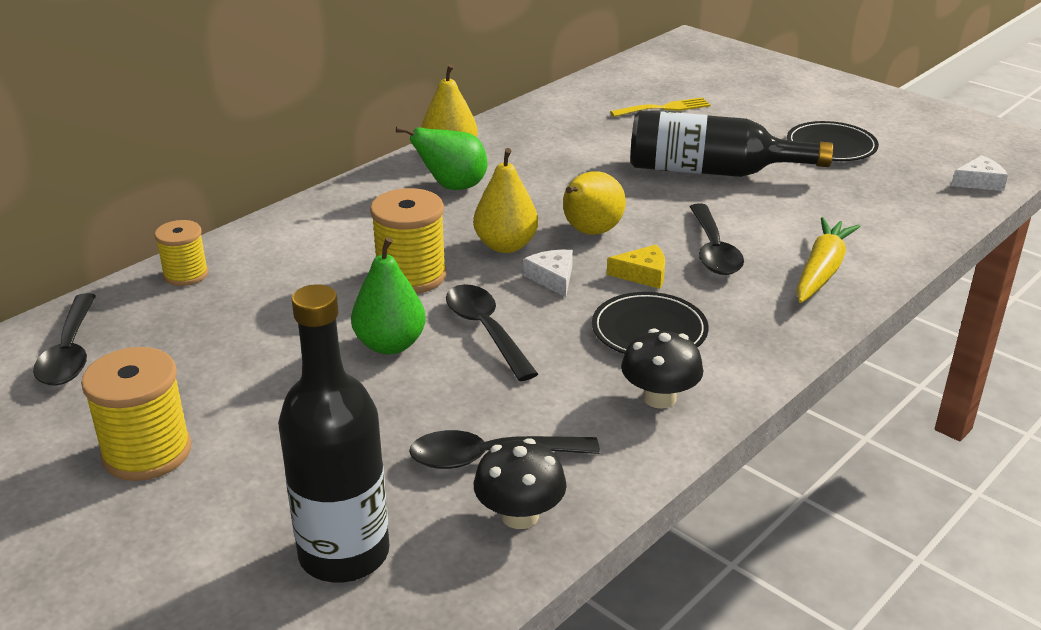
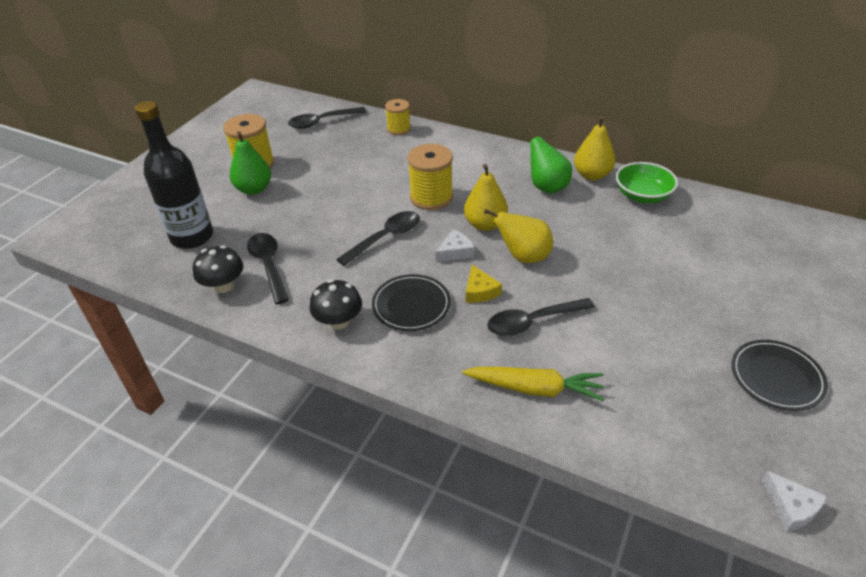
camera: 75 degrees right, 10 degrees up
(390, 345) = (359, 208): green pear -> green pear (254, 189)
(515, 135) = (642, 195): none -> green bowl
(664, 108) = (758, 260): yellow fork -> none
(711, 171) = (661, 304): black bottle -> none

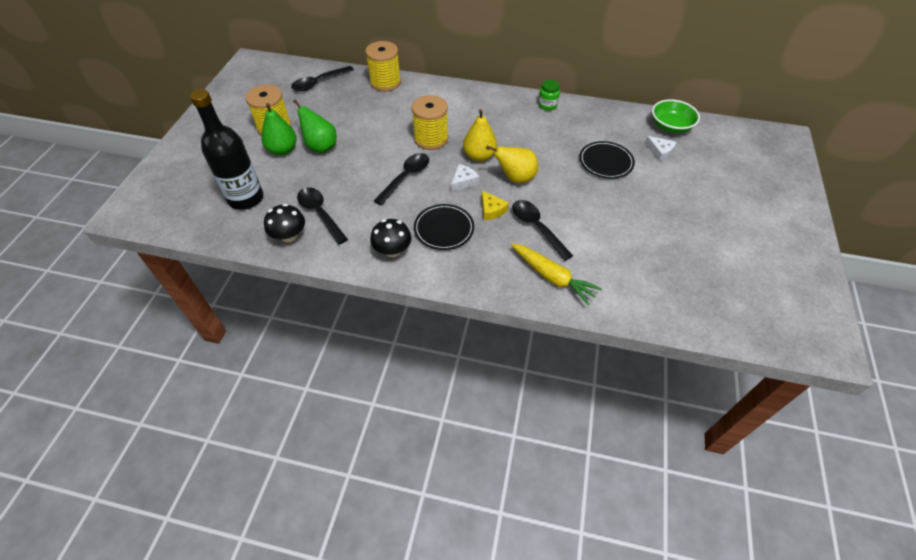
camera: 15 degrees left, 10 degrees up
(398, 129) = (385, 82): yellow spool -> yellow spool, size x1.59
(533, 322) = (536, 228): black spoon -> black spoon turned 90 degrees clockwise
(535, 388) = (552, 277): yellow carrot -> yellow carrot turned 45 degrees clockwise
(546, 187) = (516, 119): green pear -> green pear (321, 146)
(592, 175) = (547, 105): yellow pear -> green jar
(642, 195) = (588, 117): green bowl -> green bowl (670, 126)
(776, 377) = (708, 241): black plate -> black plate (606, 162)
(791, 507) = (735, 327): white cheese -> white cheese (659, 152)

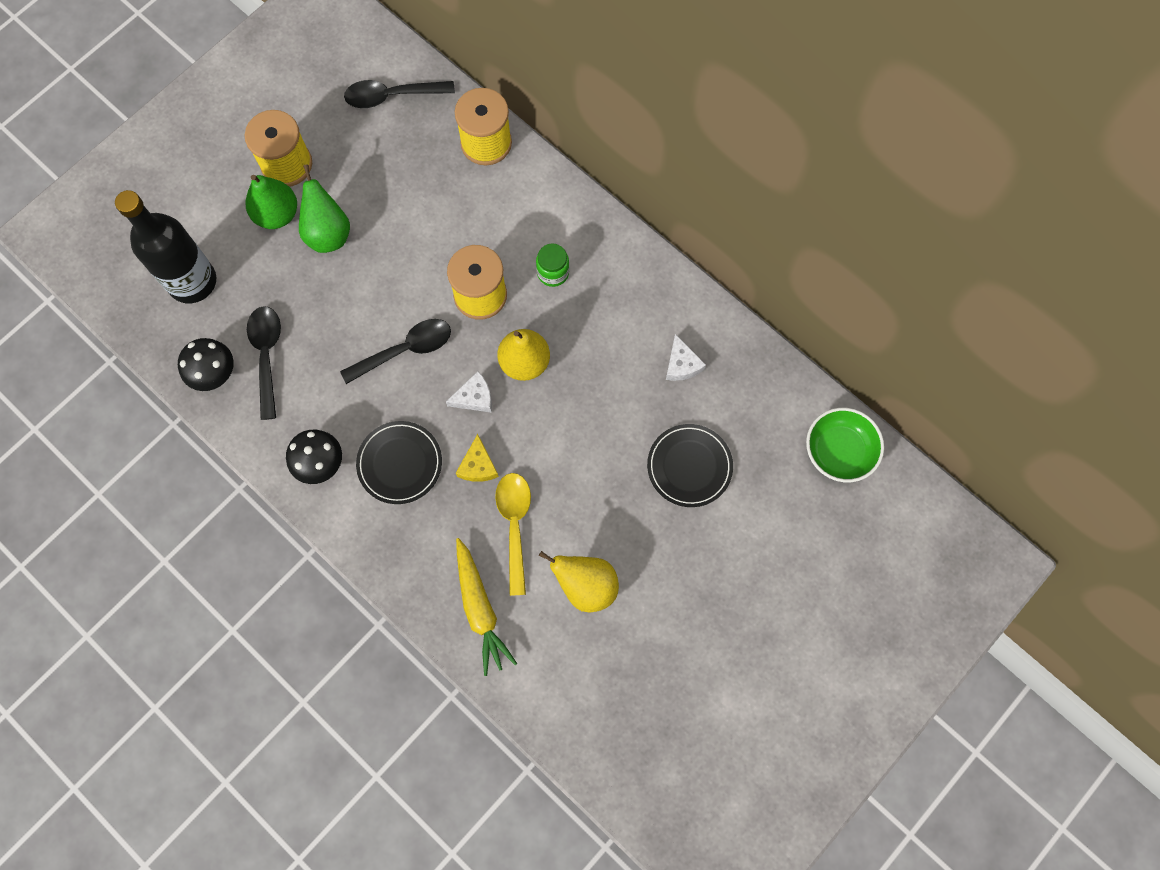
camera: 30 degrees right, 20 degrees up
(515, 178) = (545, 428): yellow pear -> yellow pear (586, 586)
(536, 228) = (514, 526): black spoon -> yellow spoon
(547, 105) = (690, 313): green jar -> green jar (553, 273)
(659, 152) = (781, 489): white cheese -> white cheese (682, 364)

